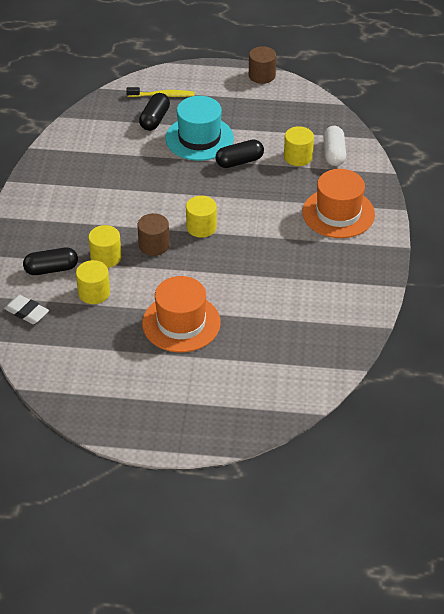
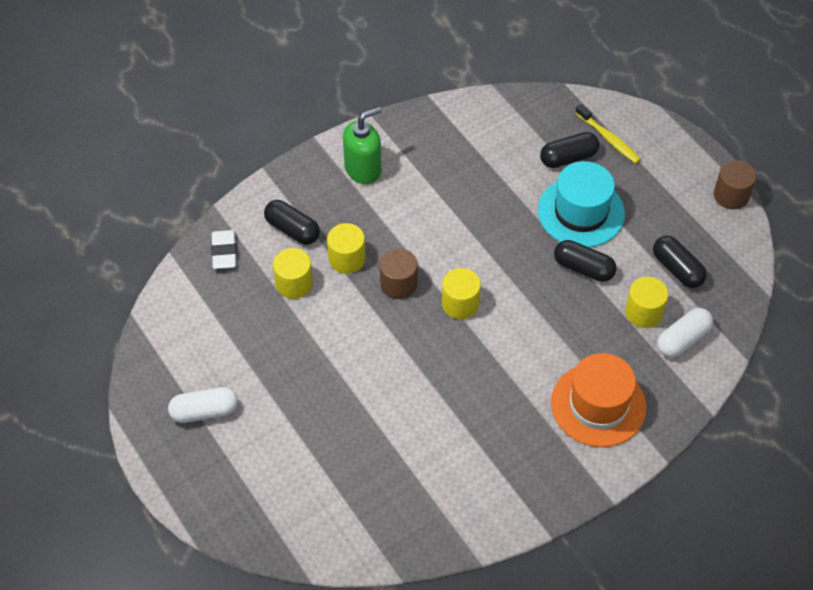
camera: 50 degrees right, 10 degrees up
(47, 209) = (363, 169): none -> green soap dispenser
(140, 394) = (204, 412): none -> white capsule
(181, 323) = (320, 379): orange hat -> none
(285, 126) = (677, 269): none -> black capsule

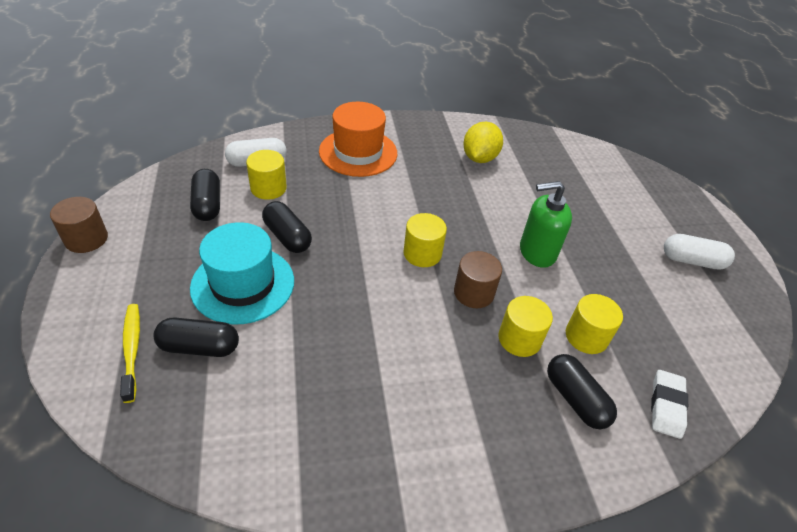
camera: 160 degrees left, 10 degrees down
(363, 169) = (457, 445): green soap dispenser -> green soap dispenser (537, 252)
(465, 463) = (479, 158): none -> yellow lemon

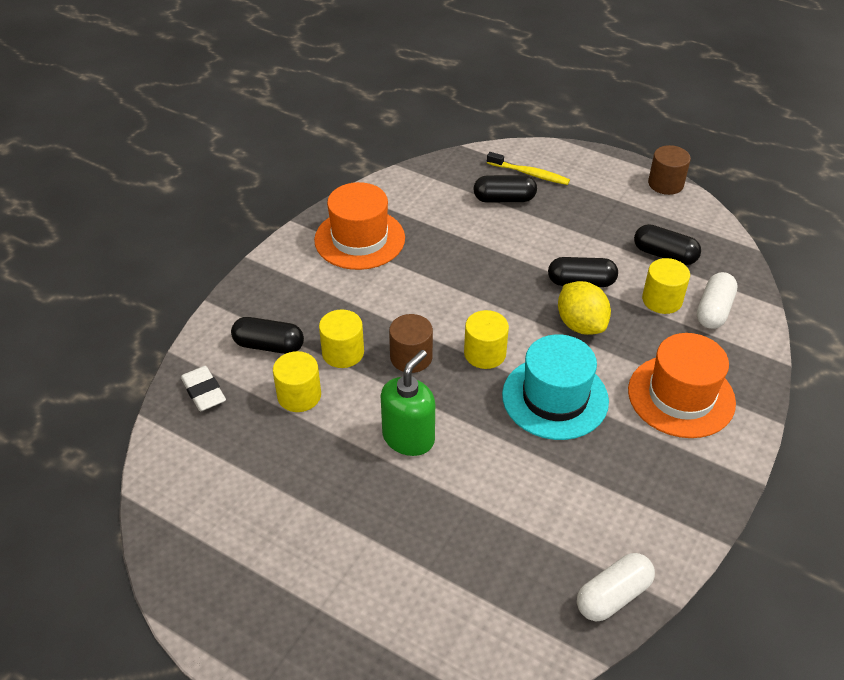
camera: 135 degrees right, 0 degrees up
(199, 347) = (504, 199): black capsule -> black capsule turned 45 degrees clockwise
(243, 284) = (546, 238): turquoise hat -> turquoise hat (555, 398)
(375, 436) = (359, 239): none -> orange hat
(479, 158) = (591, 505): yellow lemon -> yellow lemon (581, 324)
(692, 261) = (266, 568): white capsule -> white capsule (613, 596)

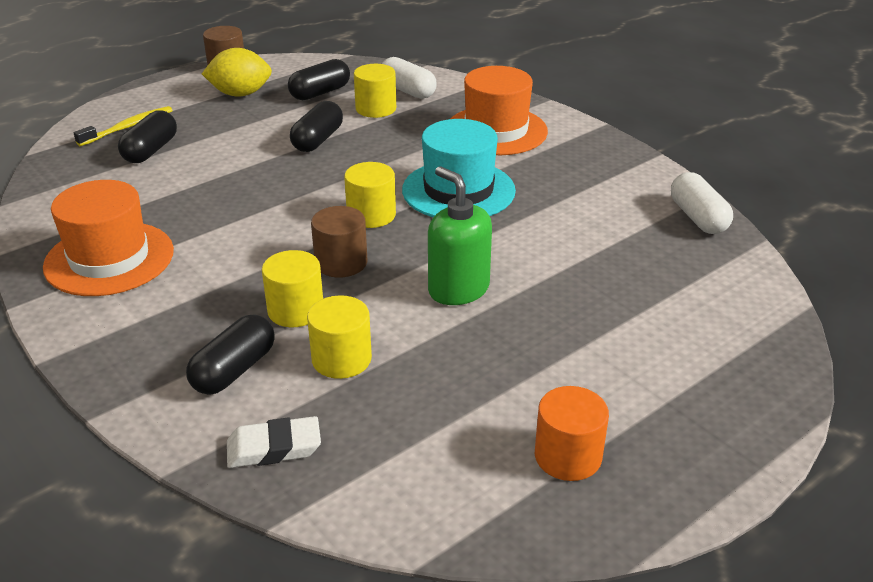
camera: 70 degrees left, 10 degrees down
(239, 553) = (568, 456): none -> orange cylinder
(581, 324) = (374, 154): yellow lemon -> yellow lemon (240, 94)

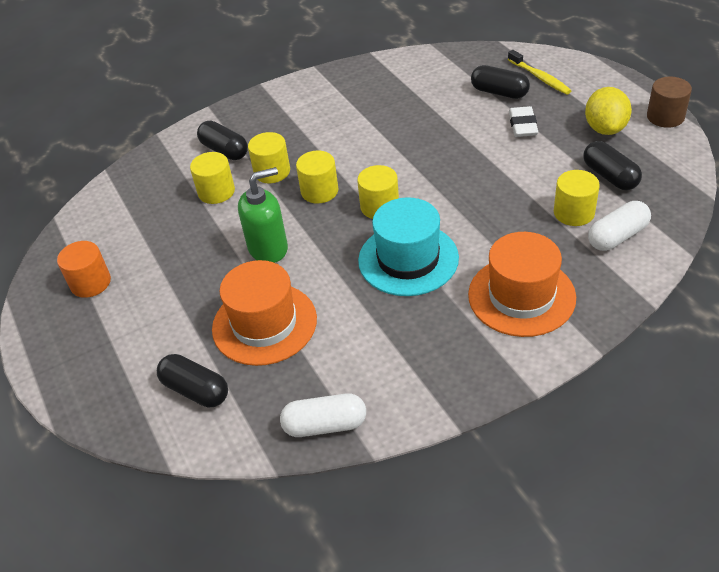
camera: 105 degrees right, 10 degrees up
(109, 259) = (353, 93): orange hat -> orange hat (264, 324)
(274, 448) = (156, 168): white eraser -> white eraser (523, 125)
(317, 140) = (510, 176): black capsule -> black capsule (196, 390)
(341, 262) = (319, 191): brown cylinder -> yellow cylinder

